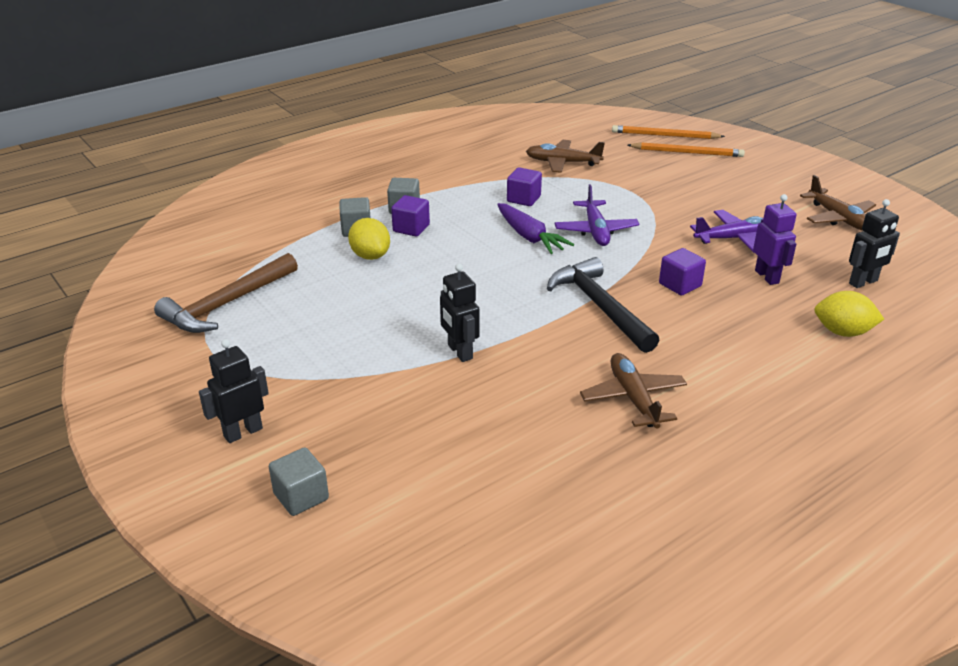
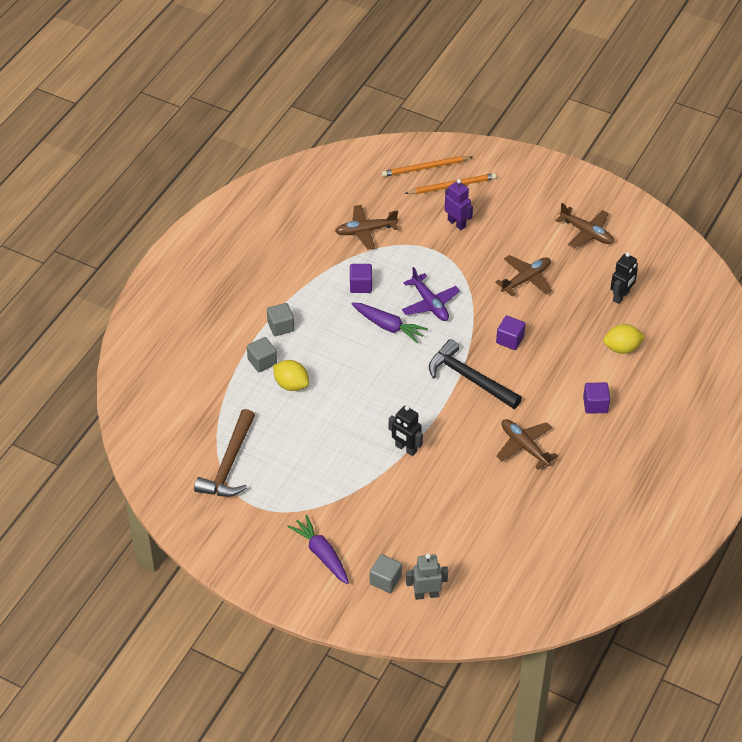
camera: 25 degrees left, 15 degrees up
(243, 432) = (321, 554): black robot -> purple carrot
(345, 539) = (426, 594): none -> grey robot
(411, 228) = (300, 346): purple cube -> purple cube (595, 405)
(735, 238) = (526, 279): purple plane -> brown plane
(767, 277) = (561, 312): purple robot -> purple robot (457, 223)

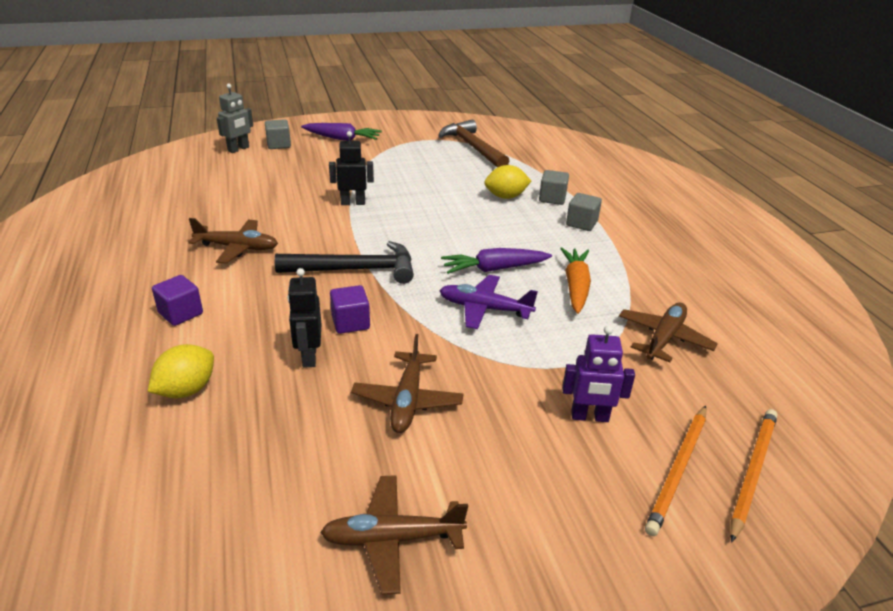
camera: 135 degrees right, 15 degrees down
(360, 285) = (575, 286): purple cube -> orange carrot
(621, 296) = (239, 462): black robot -> black robot (309, 356)

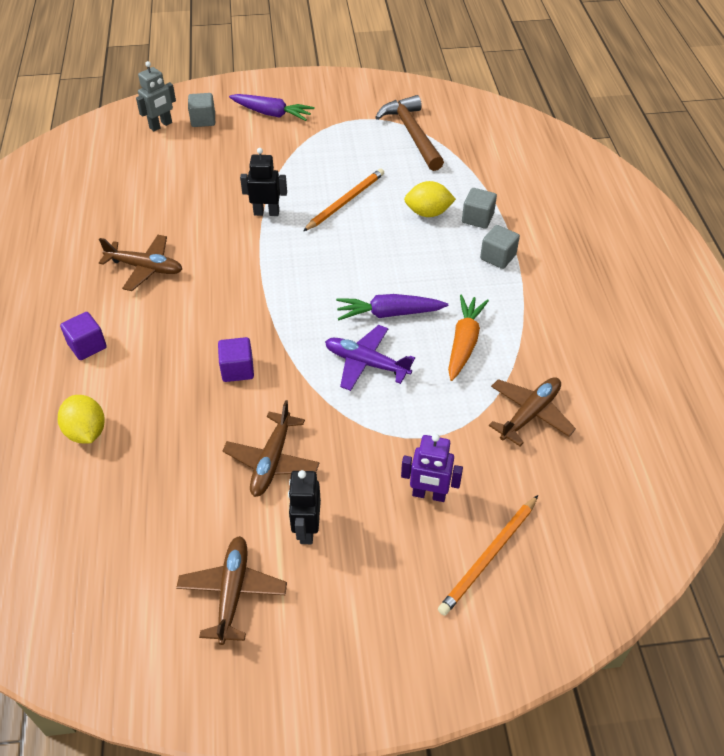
camera: 10 degrees right, 15 degrees up
(186, 390) = (86, 432): yellow lemon -> yellow lemon turned 75 degrees counterclockwise
(309, 356) = (194, 405): black robot -> black robot (306, 529)
(355, 270) = (253, 304): black hammer -> none
(392, 539) = (232, 592): brown plane -> brown plane turned 90 degrees clockwise
(752, 472) = (555, 565): orange pencil -> orange pencil (345, 201)

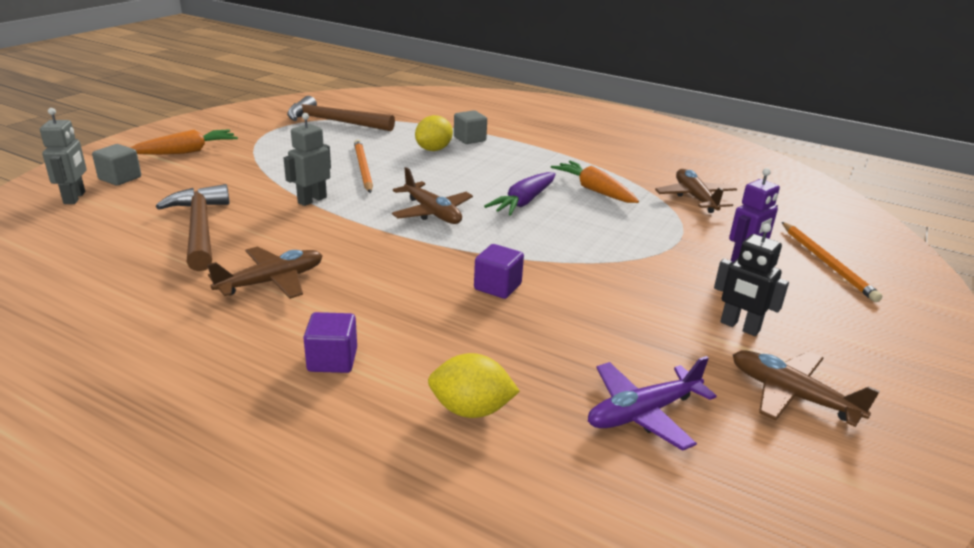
camera: 55 degrees left, 20 degrees down
(177, 196) = (200, 228): none -> brown hammer
(266, 212) = (312, 200): black robot -> grey robot
(272, 114) = (187, 151): purple carrot -> orange carrot
(272, 461) = (638, 313): brown plane -> brown plane (432, 212)
(366, 363) = (568, 230): purple plane -> purple plane (642, 413)
(498, 257) = (521, 149): grey cube -> none

